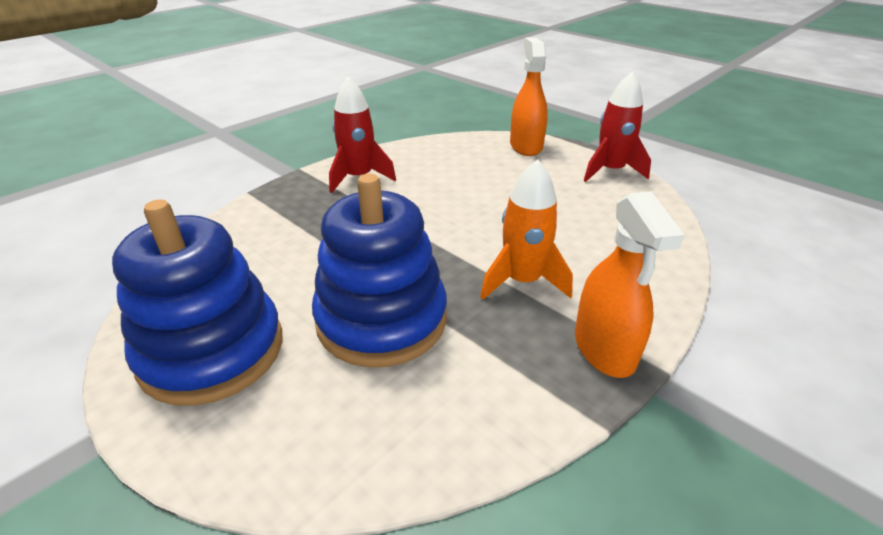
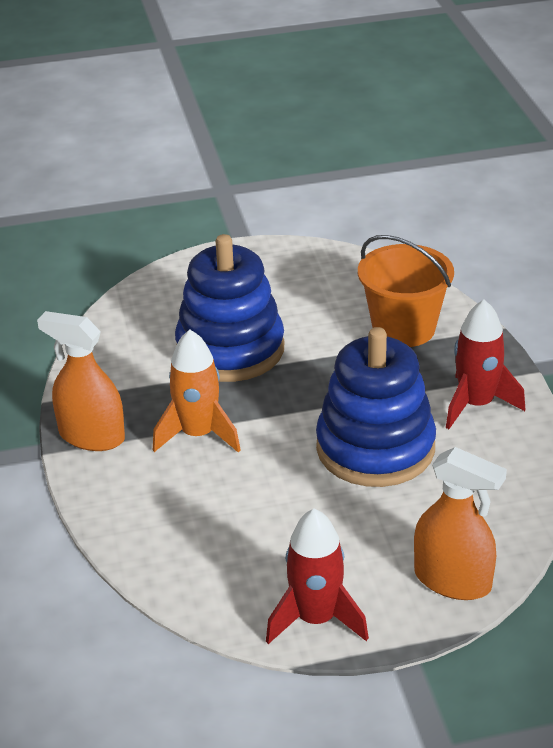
camera: 125 degrees right, 0 degrees up
(212, 350) = (273, 277): blue stacking toy -> blue stacking toy (375, 448)
(276, 232) = (403, 328): none -> orange bucket

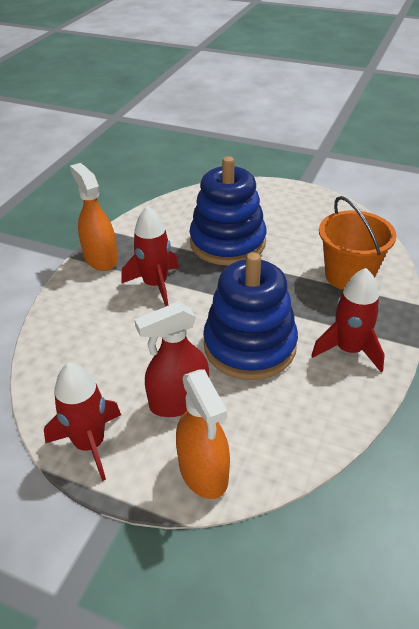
camera: 35 degrees right, 5 degrees up
(198, 435) = (155, 285): orange rocket -> red rocket
(361, 535) = (179, 401): none -> red spray bottle

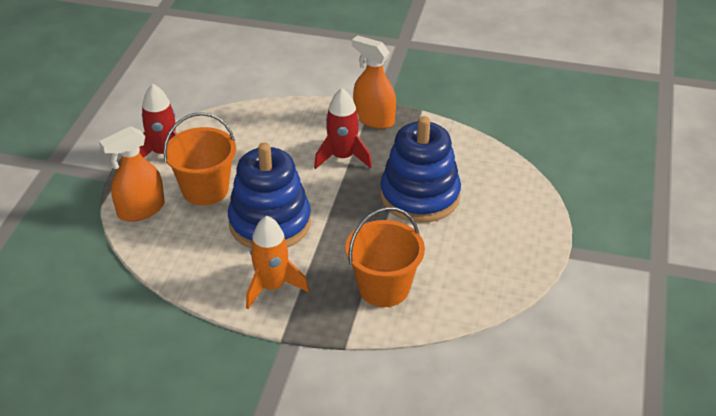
camera: 80 degrees right, 0 degrees up
(100, 258) = (374, 119): orange spray bottle -> orange spray bottle turned 105 degrees counterclockwise
(179, 401) = (205, 189): red spray bottle -> orange bucket
(349, 350) = (272, 287): red rocket -> orange rocket

